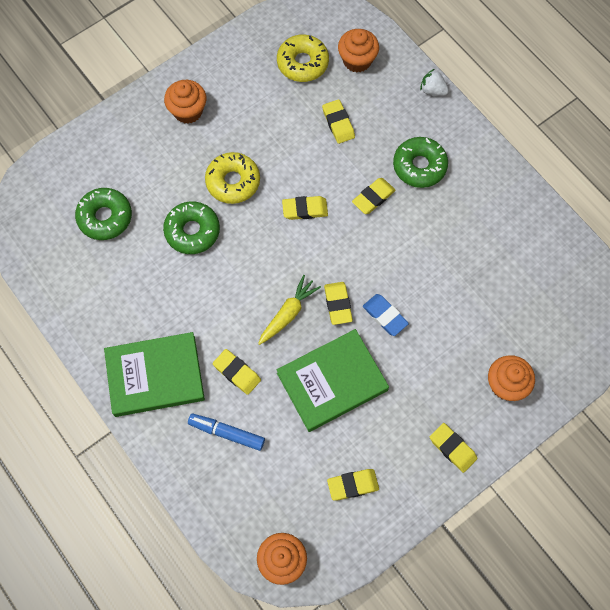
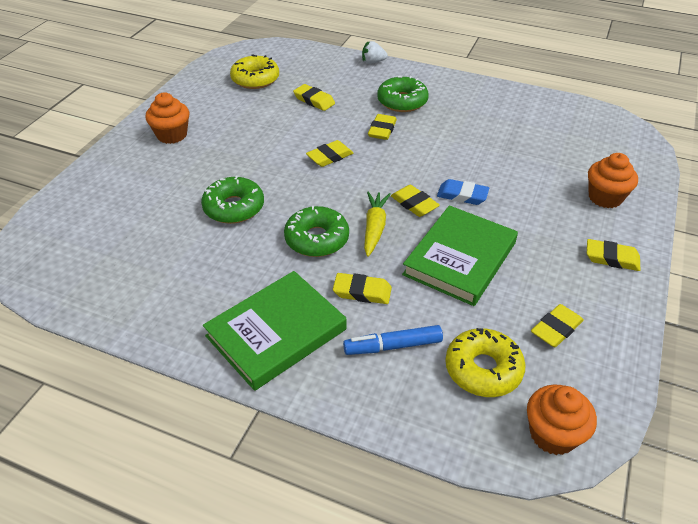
camera: 30 degrees left, 25 degrees down
(105, 217) = (133, 231): green donut -> green donut (317, 239)
(233, 182) = (249, 163): yellow donut -> yellow donut (483, 369)
(357, 60) = (299, 65): orange cupcake -> none

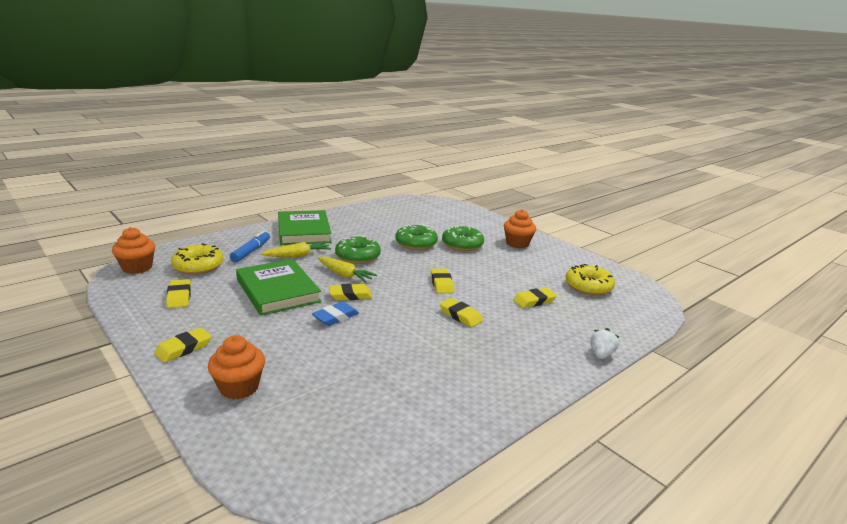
camera: 115 degrees right, 20 degrees down
(362, 292) = (298, 255): yellow eraser -> yellow carrot
(402, 101) = (503, 342): green donut -> green donut (462, 244)

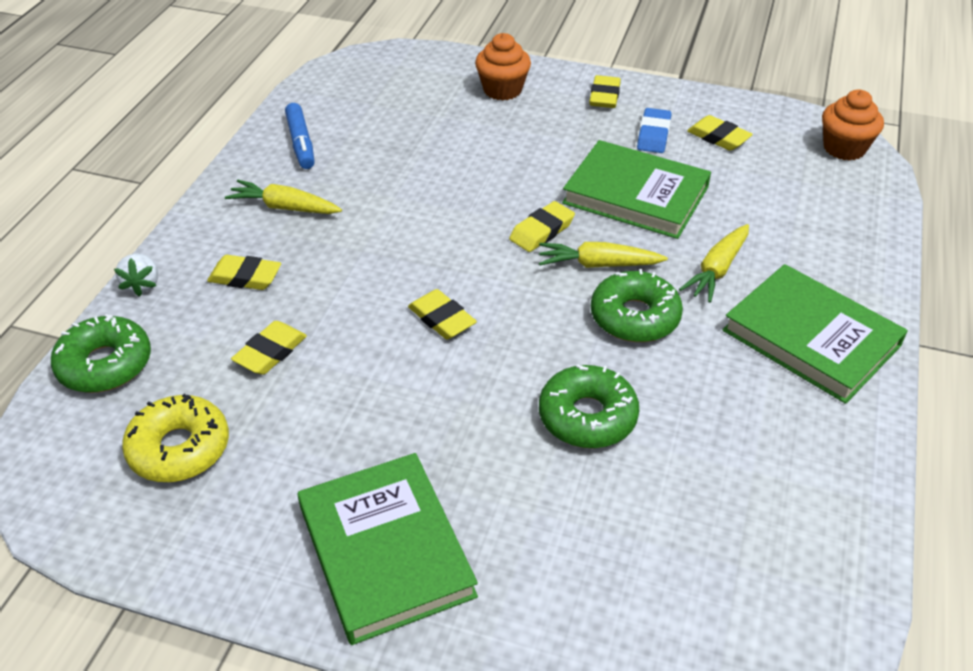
camera: 150 degrees right, 20 degrees up
(198, 266) = (791, 184): yellow donut -> none
(251, 251) = (789, 243): blue marker -> blue marker (301, 143)
(335, 317) = (516, 191): blue eraser -> blue eraser (653, 135)
(460, 315) = (366, 266): yellow eraser -> yellow eraser (245, 277)
(462, 244) = (499, 468): green donut -> green donut (105, 364)
(488, 365) = (284, 207): none -> yellow carrot
(517, 243) = (386, 550): orange cupcake -> green book

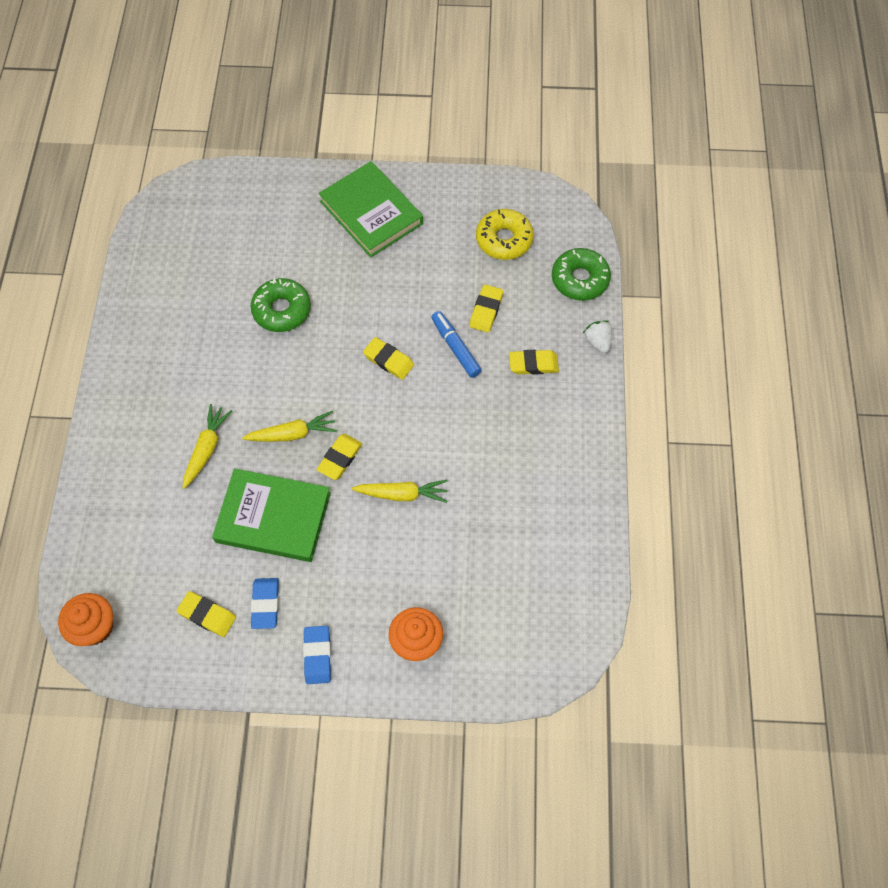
camera: 165 degrees right, 20 degrees up
(284, 207) = (540, 436): yellow carrot -> yellow carrot (402, 494)
(301, 143) = (565, 515): blue marker -> blue marker (455, 347)
(604, 96) = (317, 656): yellow eraser -> blue eraser
(634, 317) = (261, 391): green donut -> none
(811, 338) = (143, 401): green book -> none

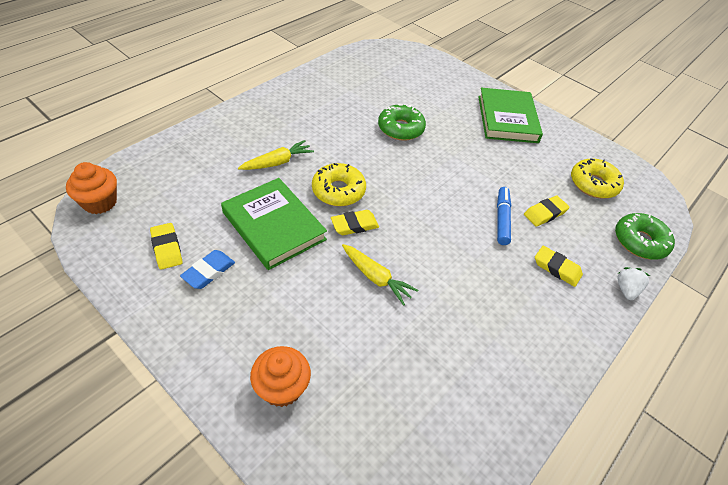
camera: 35 degrees right, 15 degrees down
(292, 434) = (338, 191): yellow carrot -> yellow donut
(317, 656) = (202, 334): blue eraser -> none
(388, 360) = (445, 195): yellow eraser -> none

